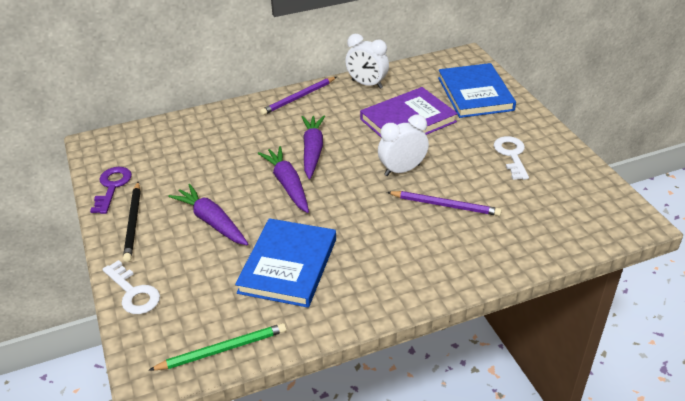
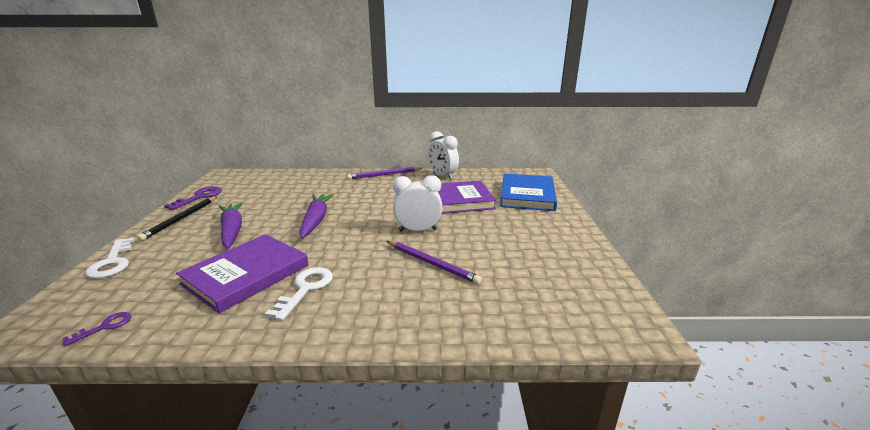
camera: 20 degrees right, 15 degrees down
(222, 349) = (104, 327): green pencil -> purple key
(288, 265) = (246, 274): blue book -> purple book
(312, 151) = (359, 205): purple carrot -> none
(511, 155) = (529, 240): white key -> white key (305, 289)

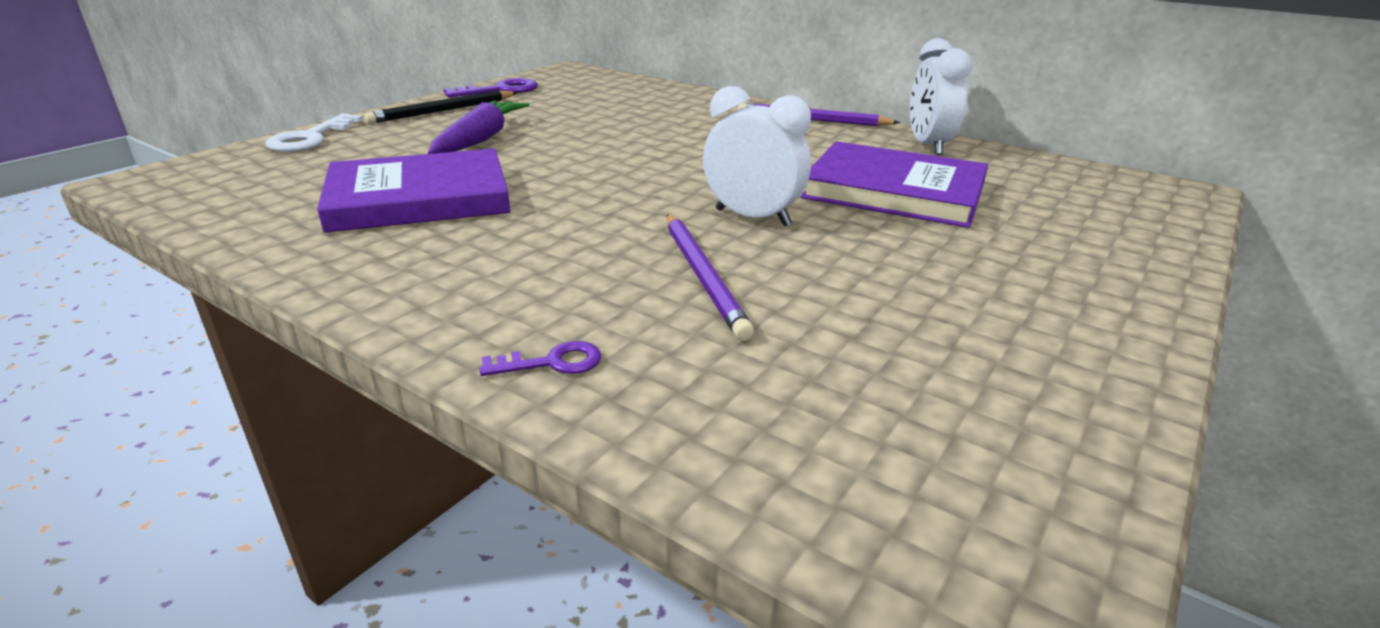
camera: 35 degrees right, 5 degrees up
(104, 327) = (207, 203): purple key -> purple key (552, 362)
(305, 289) = (461, 242): white key -> none
(316, 220) = (607, 157): purple carrot -> none
(527, 195) = (1089, 223): blue book -> none

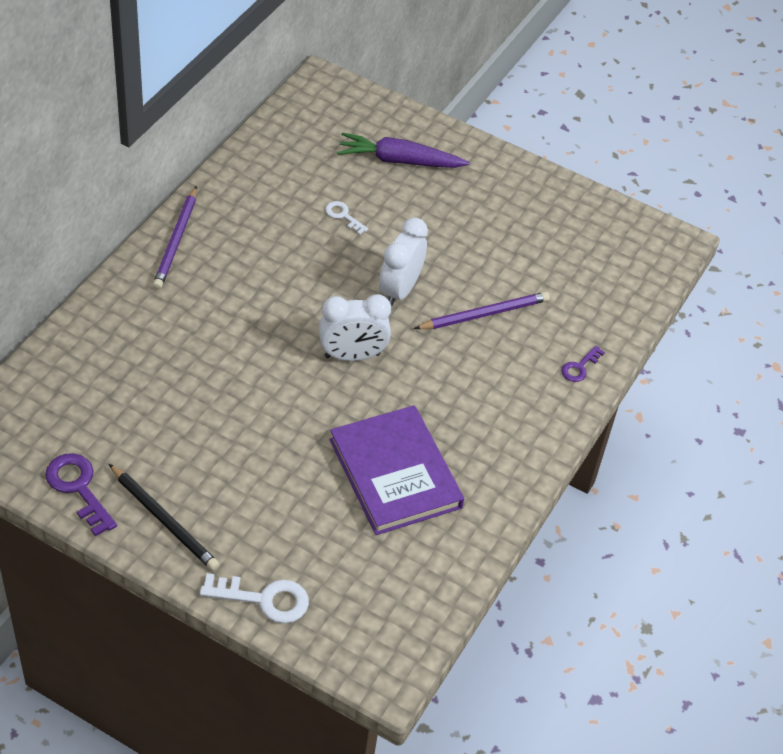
camera: 100 degrees left, 20 degrees up
(480, 140) = (255, 467): purple carrot -> purple carrot (399, 161)
(552, 362) = (579, 367): purple key -> purple key turned 120 degrees counterclockwise
(894, 191) = (343, 216): purple book -> white key
(928, 146) = (242, 181): white clock -> white clock (352, 356)

